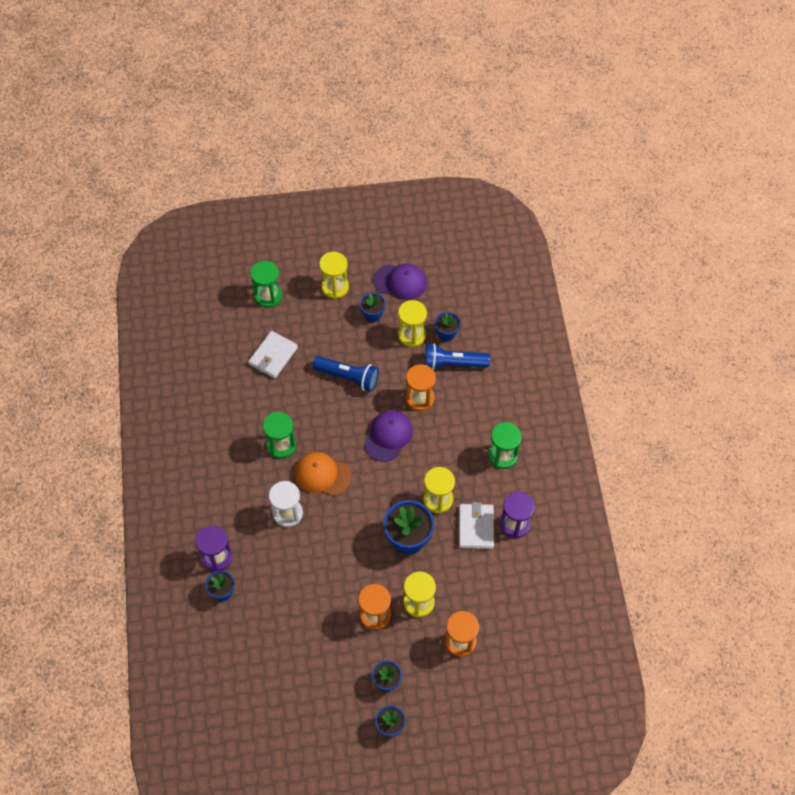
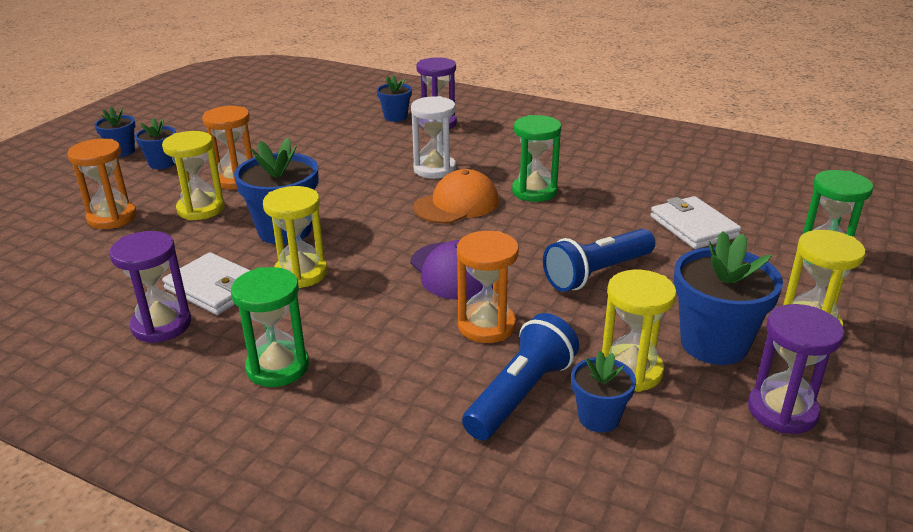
camera: 125 degrees right, 30 degrees down
(373, 315) = (714, 344): blue flower pot -> blue flower pot, size x1.78
(400, 282) = (782, 411): purple cap -> purple hourglass

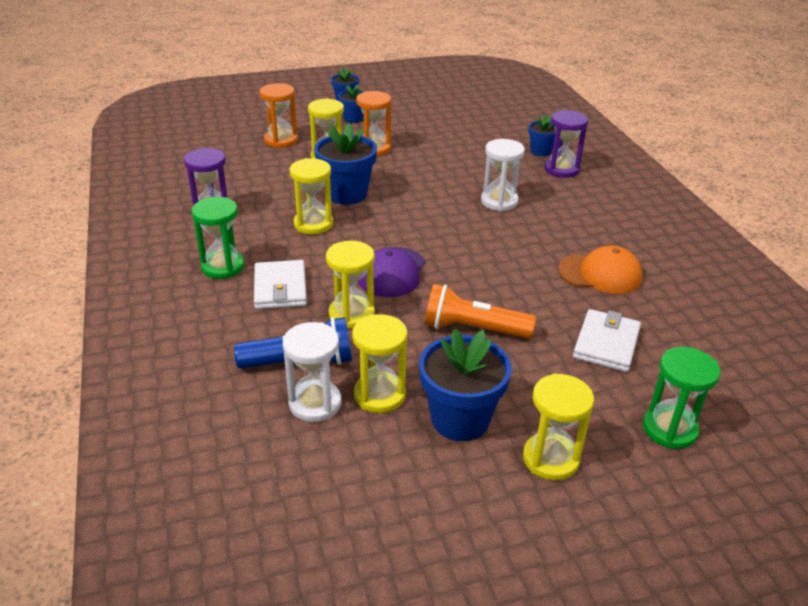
camera: 45 degrees right, 5 degrees up
(214, 288) = (263, 207): white wallet -> white wallet (280, 288)
(457, 204) = (470, 232): orange cap -> orange cap (600, 274)
(486, 326) = (351, 314): orange hourglass -> yellow hourglass
(534, 191) = (537, 252): green hourglass -> none
(597, 274) = (473, 329): blue flashlight -> orange flashlight
(599, 417) = (315, 403): blue flower pot -> white hourglass
(782, 411) = (421, 484): purple hourglass -> none

